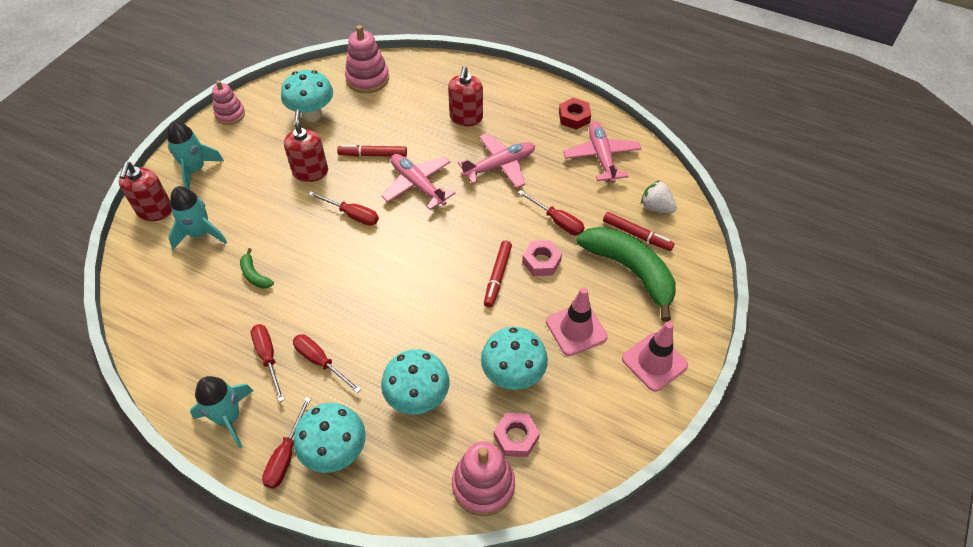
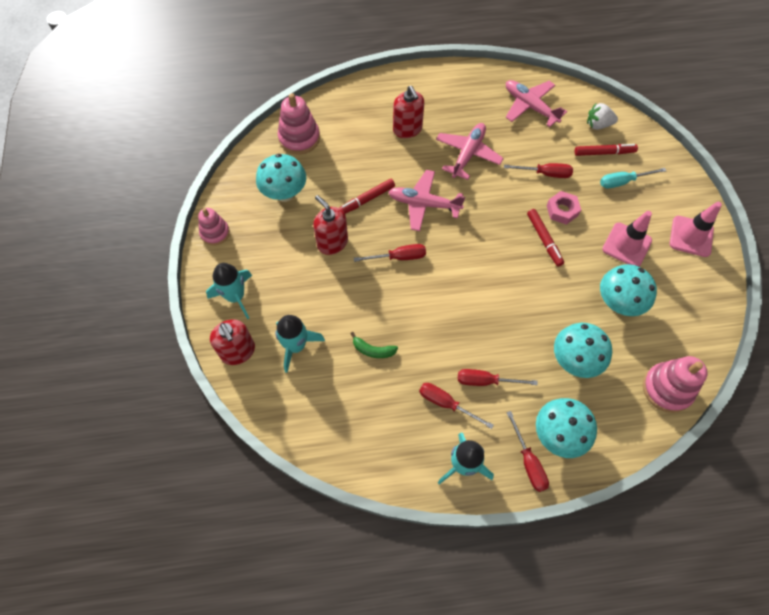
camera: 35 degrees left, 10 degrees up
(516, 437) = (657, 343): pink nut -> none
(574, 117) = (484, 85): red nut -> none
(630, 271) = (623, 182): green banana -> turquoise screwdriver

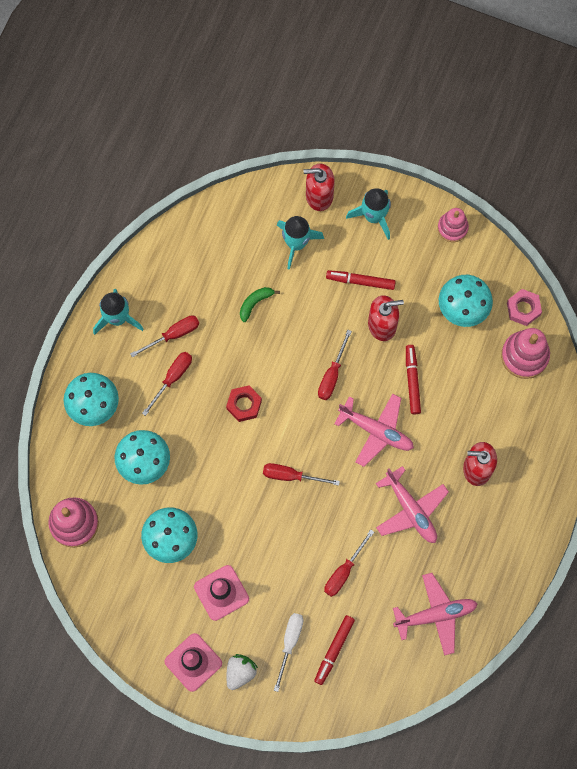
camera: 120 degrees right, 10 degrees up
(424, 204) = (376, 431): pink plane -> pink plane turned 75 degrees clockwise
(469, 309) = (244, 405): none -> red nut
(528, 462) = (89, 369): red screwdriver -> red screwdriver (291, 476)
(544, 240) = (272, 518): red marker -> red marker (360, 281)
(562, 210) = (293, 558): pink nut -> pink nut (523, 309)
(598, 125) = (371, 670): white strawberry -> white strawberry (240, 672)
(623, 182) = (290, 643): turquoise screwdriver -> white screwdriver

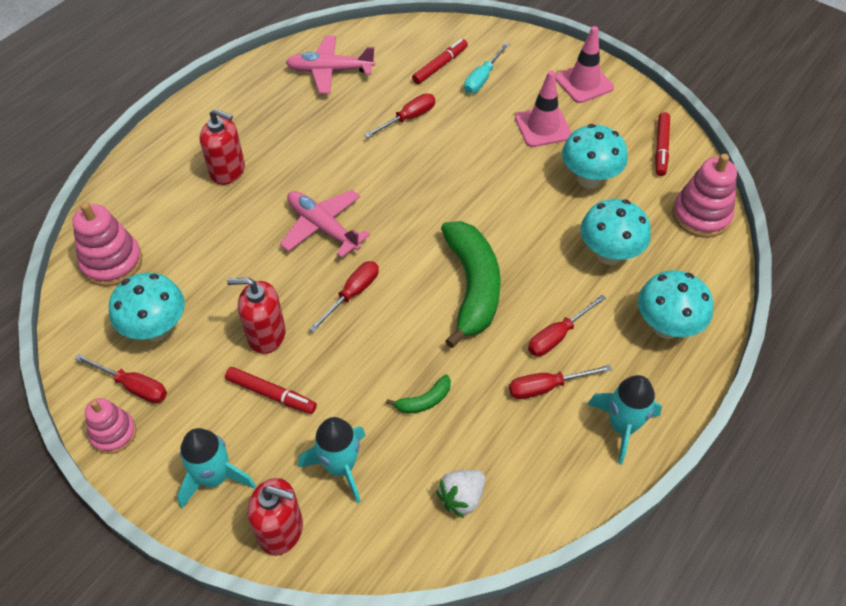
camera: 165 degrees left, 20 degrees down
(240, 672) = (538, 68): white strawberry -> white strawberry (461, 498)
(244, 405) = (472, 287): red nut -> green banana
(290, 643) = (482, 78): white screwdriver -> turquoise screwdriver
(291, 476) = (437, 207): red screwdriver -> red screwdriver (133, 386)
(411, 510) = (316, 152): pink plane -> none
(412, 381) = (258, 267): red marker -> red marker (661, 148)
(523, 309) = (82, 312): pink nut -> none

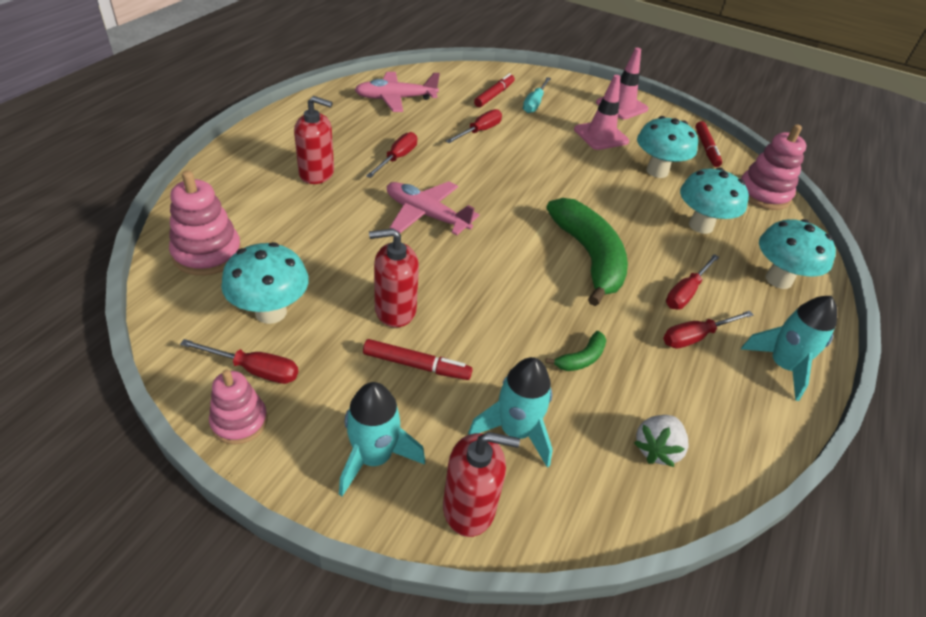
camera: 15 degrees left, 10 degrees down
(352, 294) = (474, 269): red screwdriver -> red screwdriver (397, 158)

